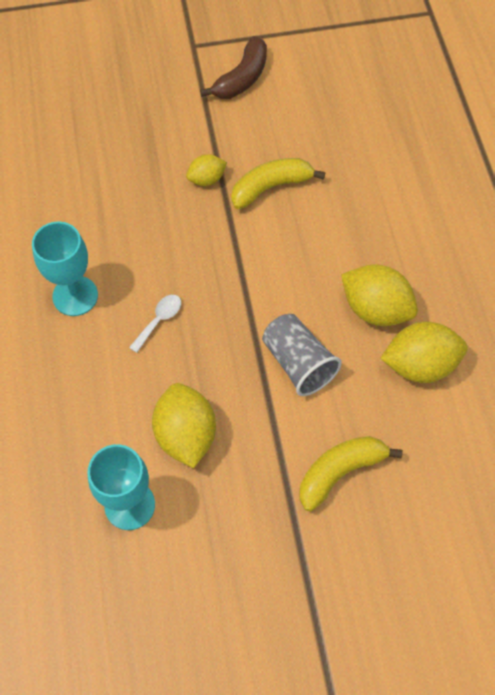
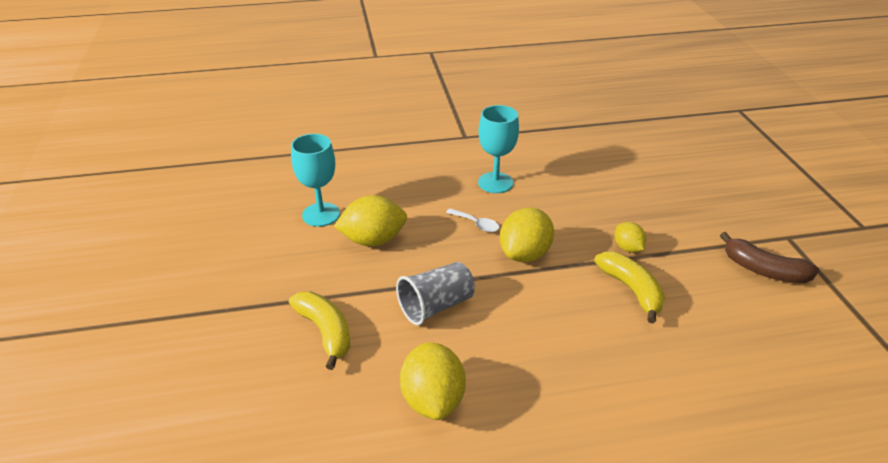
camera: 90 degrees right, 25 degrees down
(375, 309) = (498, 366): yellow lemon -> yellow lemon (525, 254)

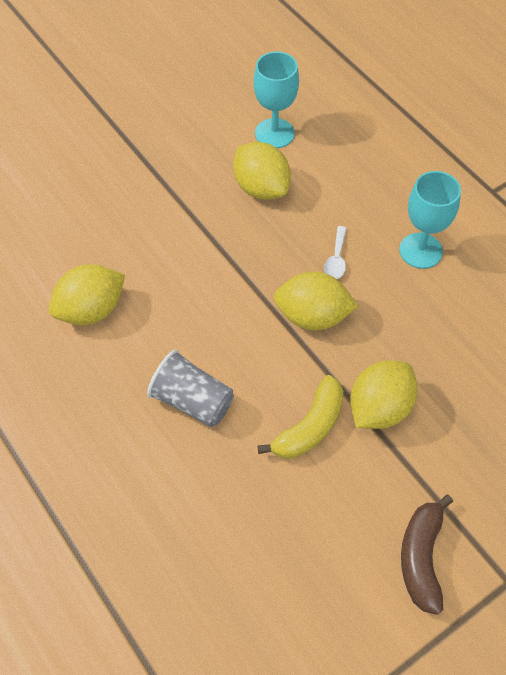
camera: 65 degrees right, 20 degrees up
(325, 332) = (129, 207): yellow banana -> none
(436, 306) = (198, 271): grey cup -> grey cup (192, 401)
(627, 248) = (379, 408): yellow lemon -> yellow lemon, size x1.78

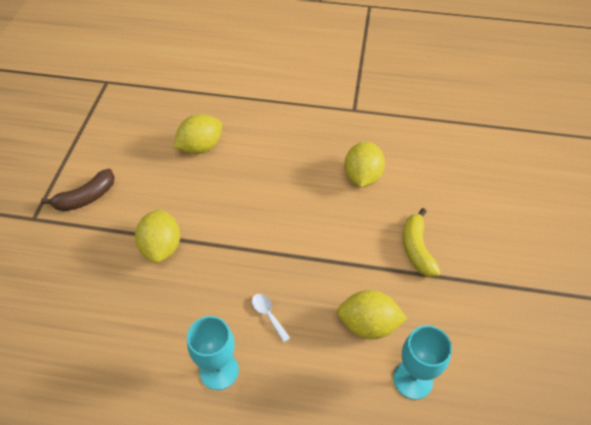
camera: 135 degrees right, 5 degrees down
(192, 401) = (262, 178): grey cup -> none
(310, 427) = (191, 210): yellow banana -> yellow banana (416, 249)
(312, 316) = (246, 266): yellow lemon -> yellow lemon (200, 147)
(421, 558) = (86, 197): brown banana -> brown banana turned 90 degrees clockwise

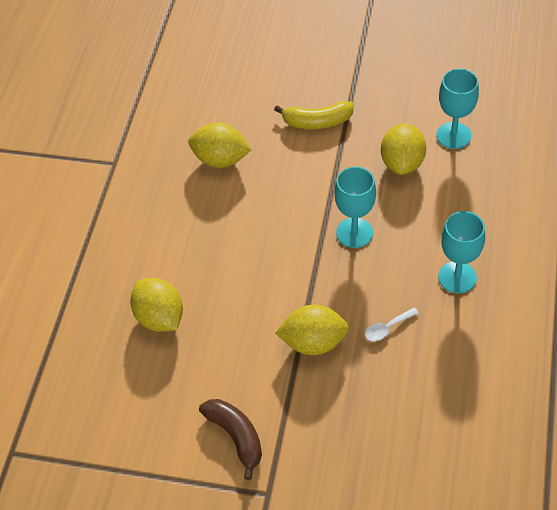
camera: 85 degrees left, 0 degrees up
(268, 315) = (395, 240): white spoon -> white spoon (387, 328)
(278, 279) = (354, 233): none -> turquoise goblet

